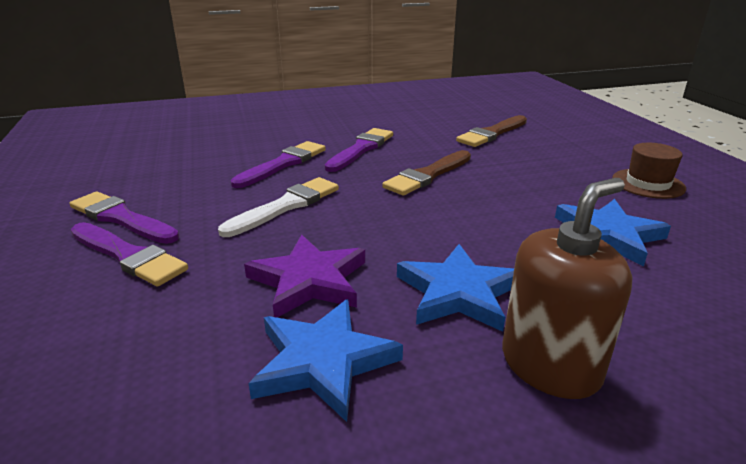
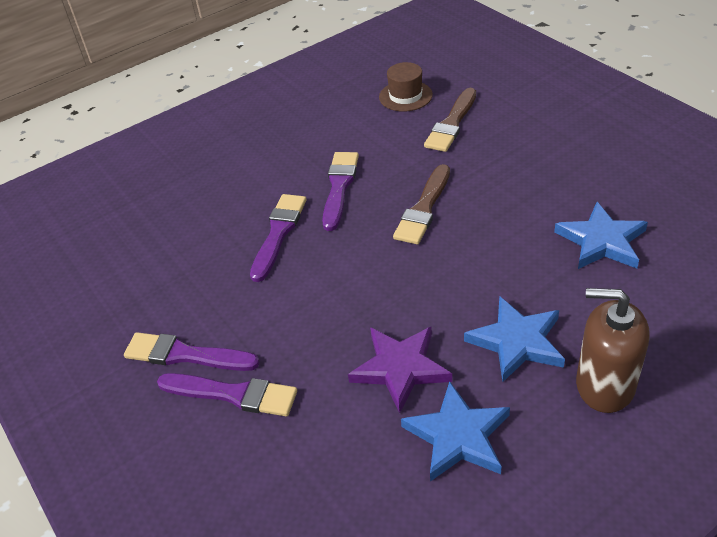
camera: 15 degrees left, 15 degrees up
(286, 206) = (323, 291): white brush -> none
(550, 365) = (604, 385): brown soap dispenser -> brown soap dispenser turned 105 degrees counterclockwise
(648, 183) = (614, 162): brown hat -> brown hat (405, 96)

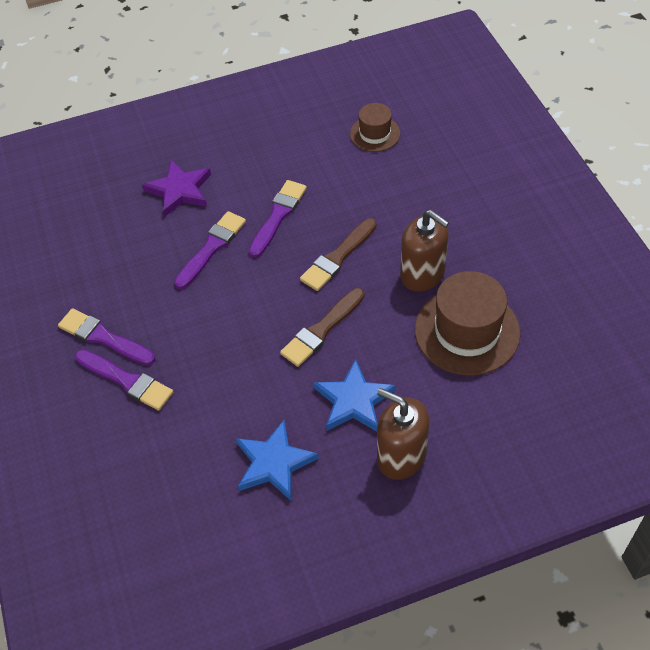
camera: 15 degrees right, 10 degrees up
(400, 368) = (256, 396): purple star -> purple star (180, 190)
(451, 123) = (401, 176): brown brush -> brown brush (321, 330)
(523, 201) = (422, 274): none -> brown soap dispenser
(601, 241) = (467, 331): blue star -> brown hat

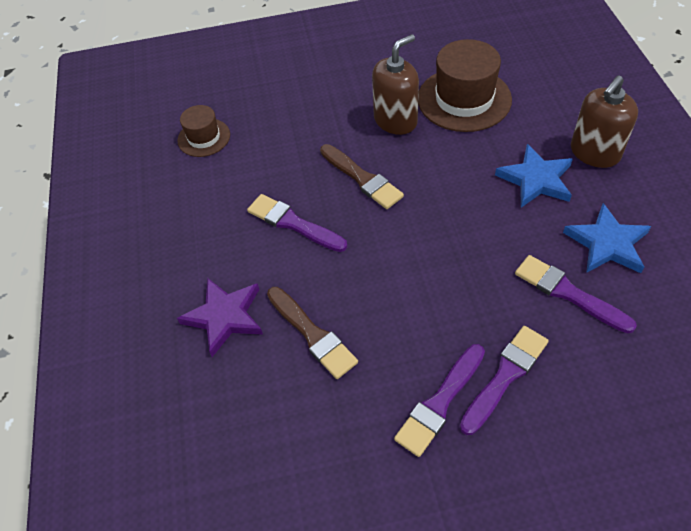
camera: 80 degrees left, 0 degrees up
(212, 248) = (324, 286): purple brush -> purple brush (568, 293)
(321, 330) = (451, 197): brown brush -> brown brush (312, 334)

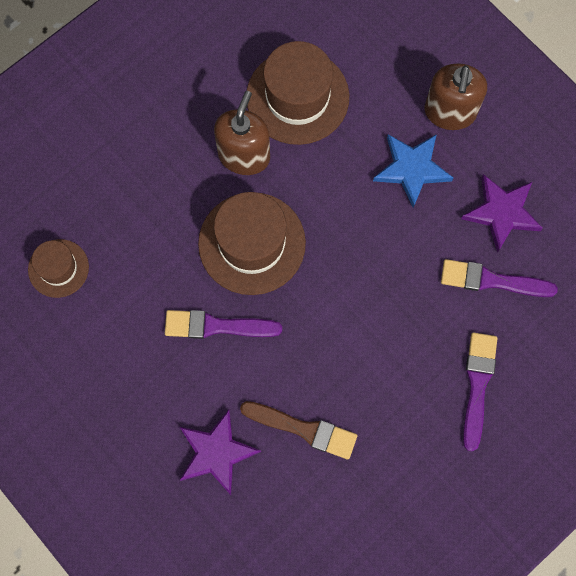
camera: 35 degrees left, 20 degrees up
(362, 178) = (252, 243): brown brush -> brown hat
(440, 403) = (439, 435): purple brush -> none
(607, 243) = (502, 213): blue star -> purple star

